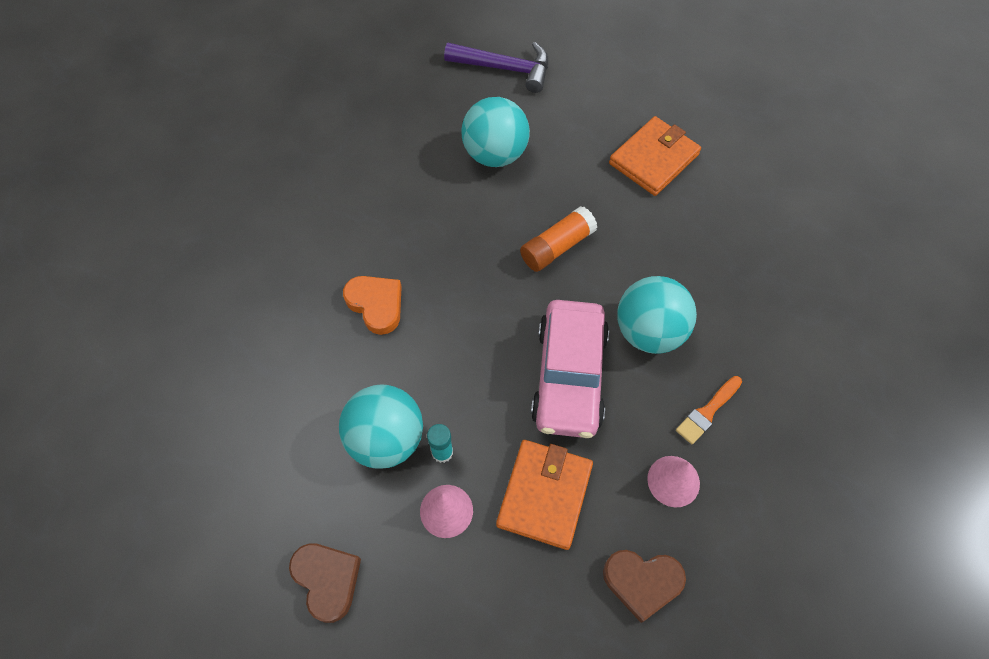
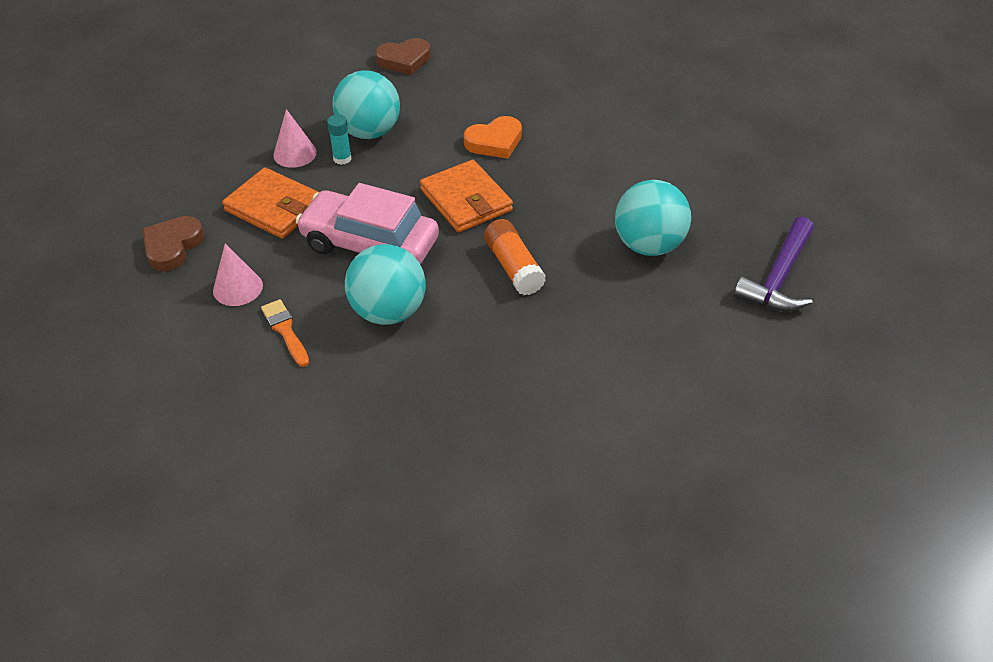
camera: 105 degrees right, 15 degrees down
(327, 580) = (281, 93): brown heart -> brown heart (404, 60)
(654, 159) = (608, 378): orange wallet -> orange wallet (466, 200)

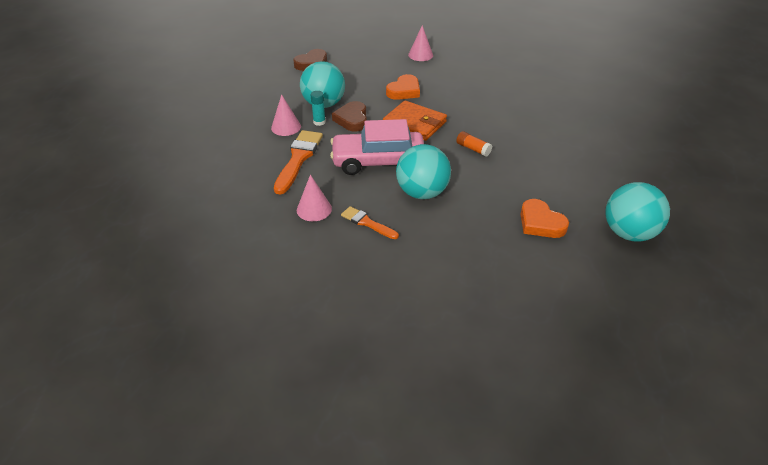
camera: 25 degrees left, 5 degrees down
(172, 246) = (248, 199): brown heart -> brown heart (352, 119)
(274, 207) = (298, 159): orange wallet -> orange brush
(508, 414) = (540, 223): none -> orange heart
(513, 267) = (473, 149): orange glue stick -> orange glue stick, size x0.65
(568, 86) = (420, 55): none -> pink cone
(648, 245) = (534, 118): turquoise ball -> turquoise ball (628, 233)
(778, 277) = (613, 114): purple hammer -> none

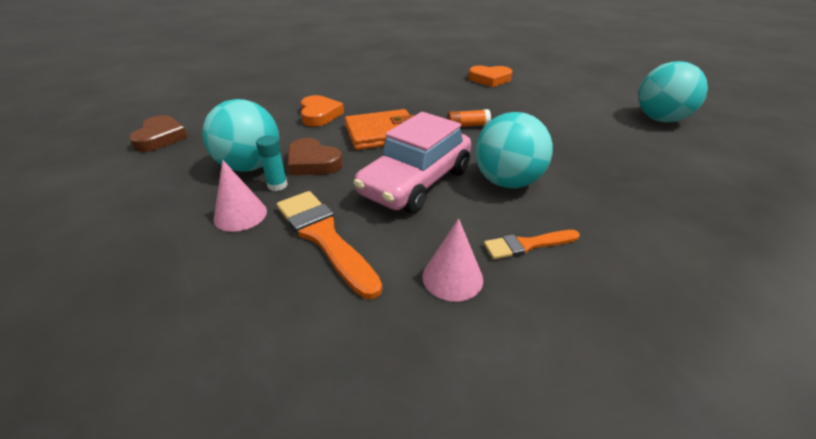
camera: 50 degrees left, 5 degrees down
(420, 55) = (280, 84): pink cone -> none
(540, 223) = (617, 146): orange heart -> orange heart (490, 79)

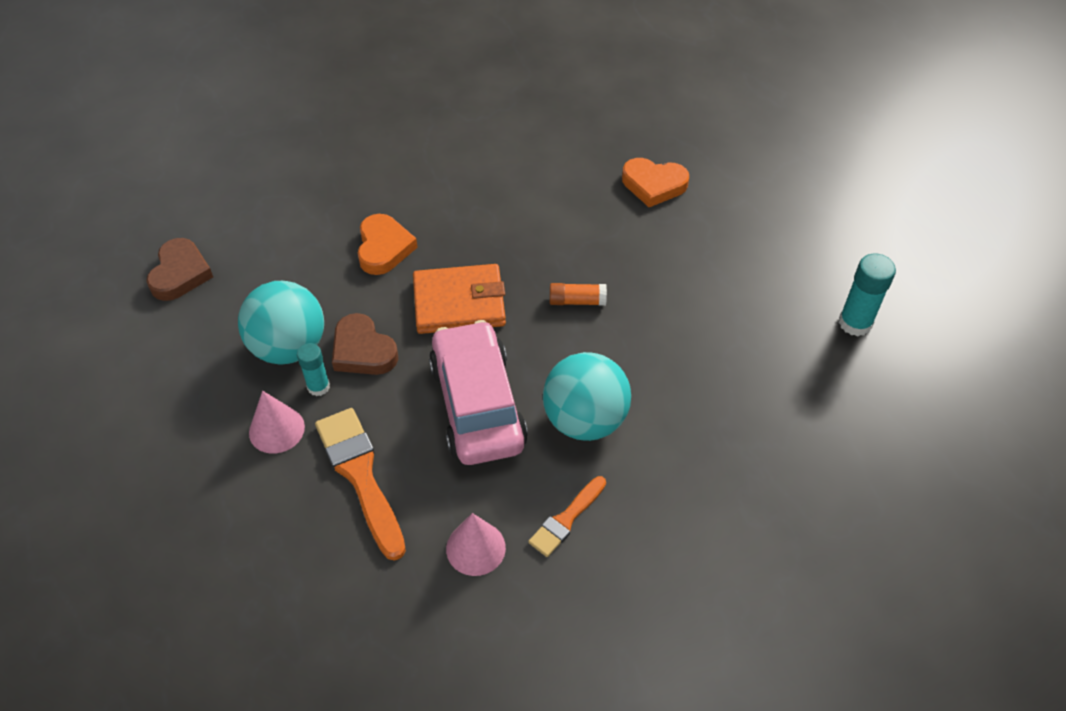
camera: 10 degrees right, 15 degrees up
(416, 182) = (477, 405): pink car -> pink car turned 120 degrees clockwise
(527, 245) = (566, 519): orange brush -> orange brush turned 45 degrees counterclockwise
(660, 119) = (855, 323): turquoise ball -> turquoise glue stick

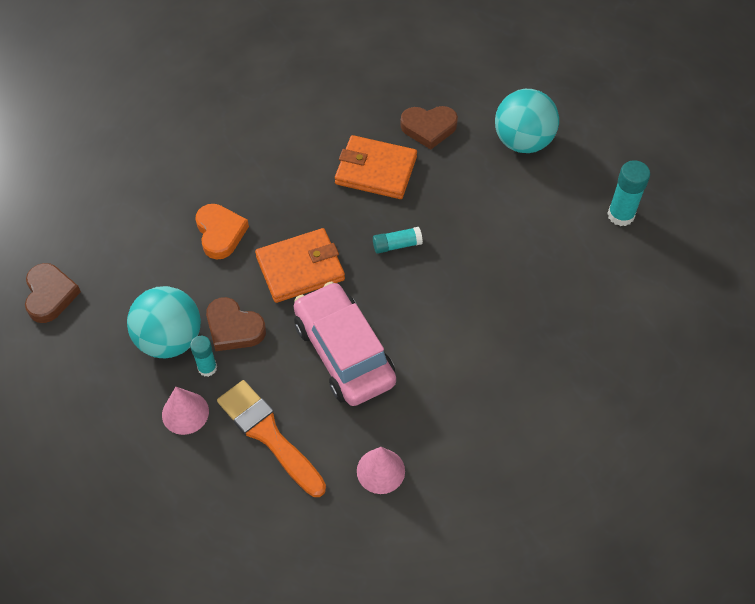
camera: 15 degrees left, 5 degrees up
(566, 519) = (444, 430): orange brush -> none
(577, 301) = (397, 245): orange glue stick -> turquoise glue stick
(579, 217) = (376, 170): none -> orange wallet
(585, 420) = (434, 345): turquoise ball -> turquoise ball (523, 141)
(654, 185) = (429, 128): orange heart -> brown heart

